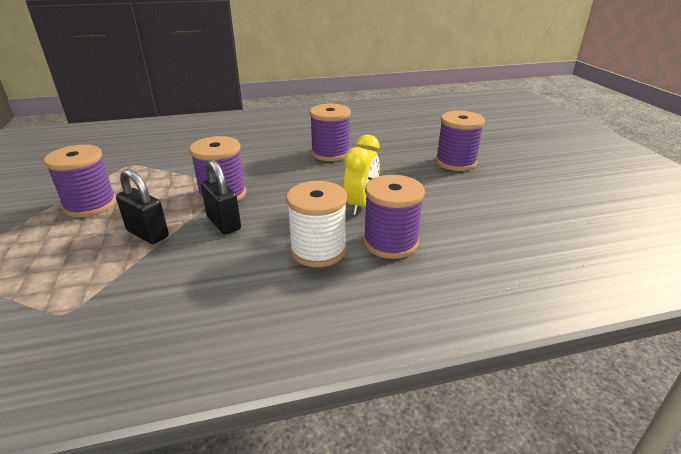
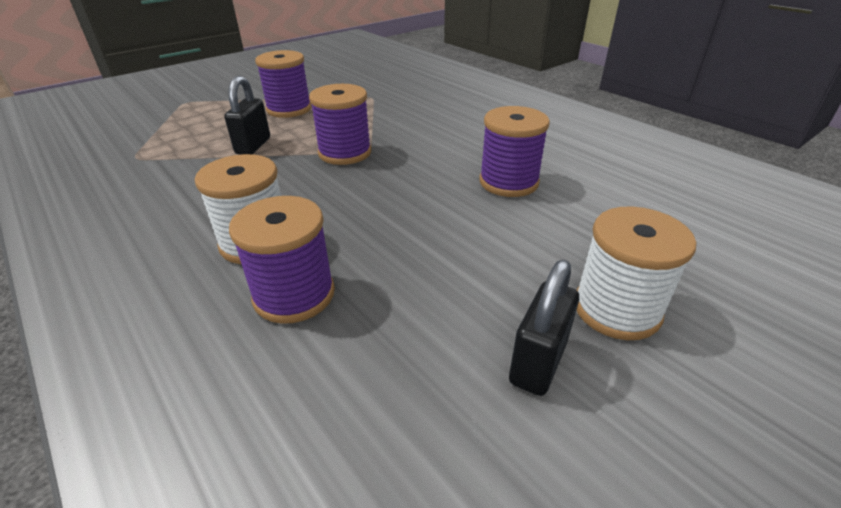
camera: 65 degrees right, 5 degrees up
(224, 223) = (288, 172): black padlock -> black padlock (538, 363)
(361, 205) = (380, 245): yellow clock -> none
(455, 162) = (616, 309): purple spool -> white spool

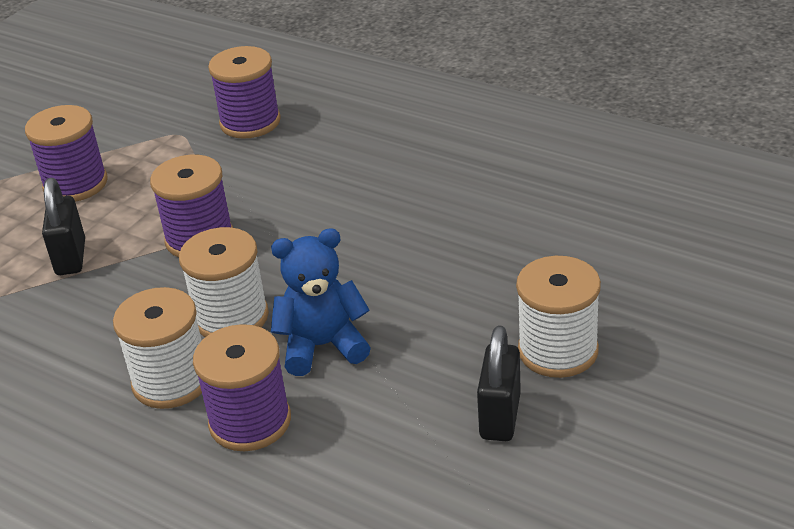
camera: 15 degrees left, 0 degrees up
(333, 207) = (231, 317): none -> white spool
(393, 247) = (322, 346): none -> blue teddy bear
(508, 182) = (416, 233): purple spool -> purple spool (250, 122)

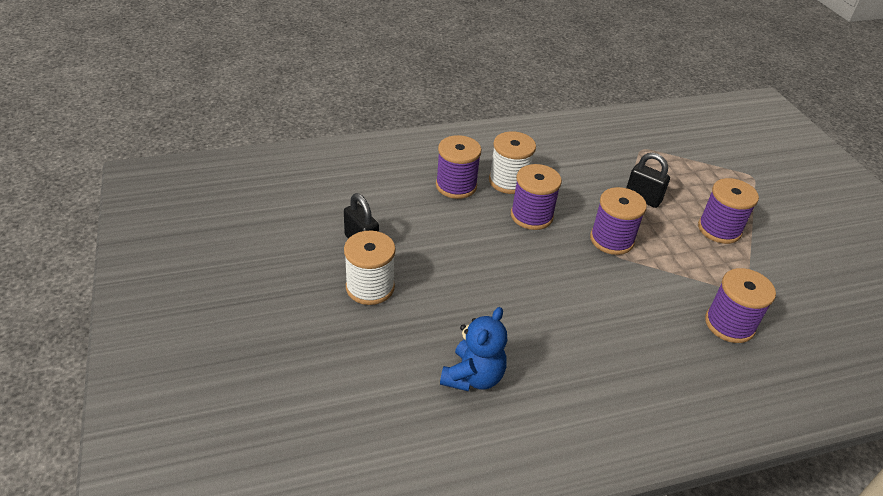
camera: 125 degrees right, 5 degrees up
(231, 317) = (531, 216): white spool -> purple spool
(322, 346) = (475, 227): blue teddy bear -> blue teddy bear (473, 377)

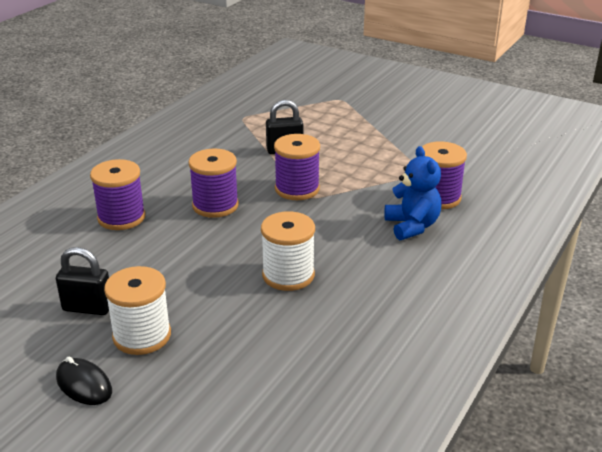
camera: 40 degrees left, 10 degrees down
(301, 297) = (84, 385): none -> black mouse
(473, 377) = (313, 342): blue teddy bear -> blue teddy bear (412, 226)
(509, 181) = (164, 191): white spool -> white spool (288, 275)
(719, 229) = (360, 143): purple spool -> none

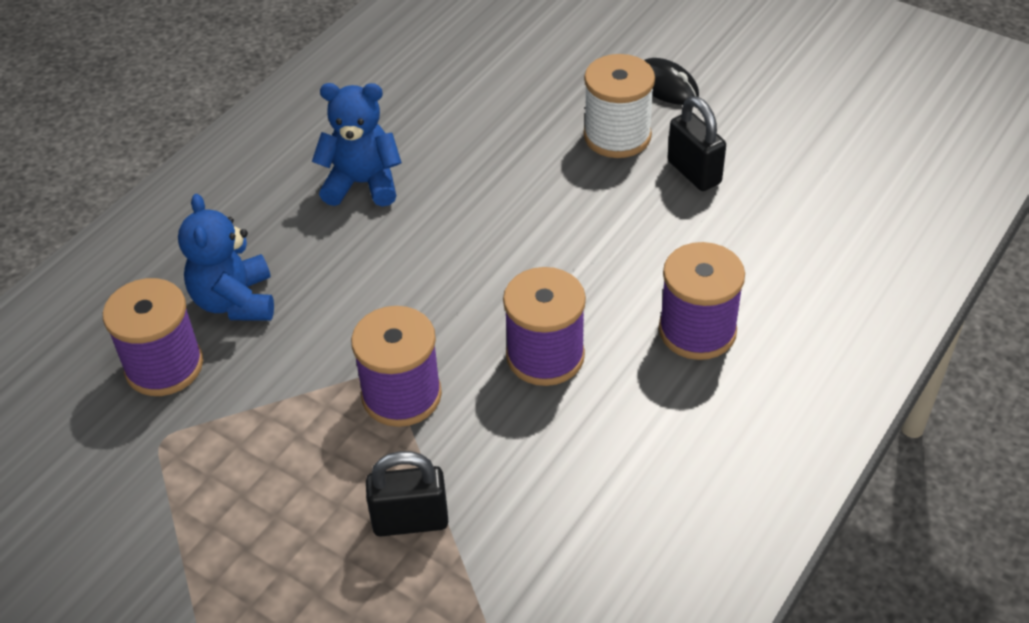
camera: 175 degrees left, 15 degrees up
(88, 308) = (694, 172): black padlock -> black padlock turned 45 degrees clockwise
(288, 275) = (437, 216): white spool -> none
(350, 295) = (362, 184): none -> blue teddy bear

